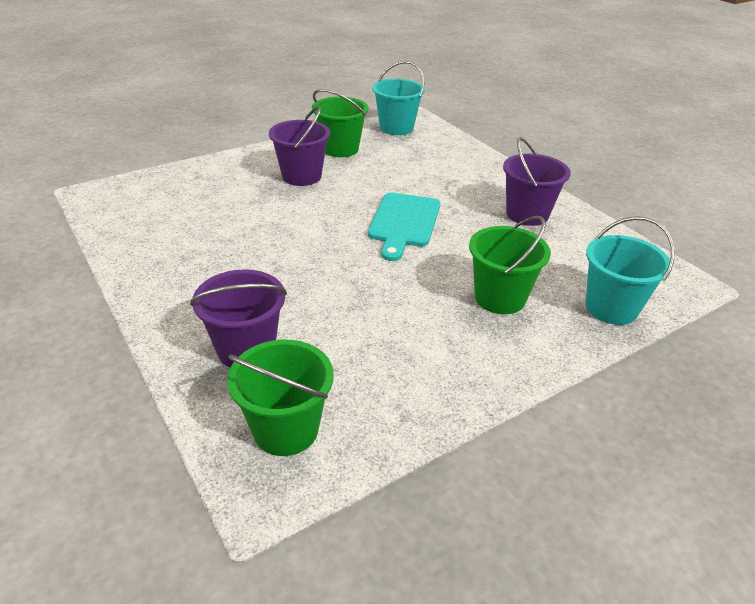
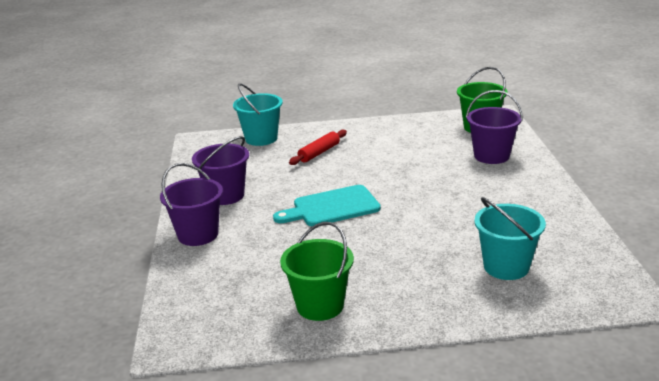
camera: 150 degrees left, 10 degrees down
(302, 176) = (390, 274): purple bucket -> purple bucket (198, 235)
(396, 128) = (217, 328): turquoise bucket -> turquoise bucket (506, 267)
(404, 223) = (332, 207): turquoise cutting board -> turquoise cutting board turned 150 degrees counterclockwise
(500, 298) = (319, 153): green bucket -> red rolling pin

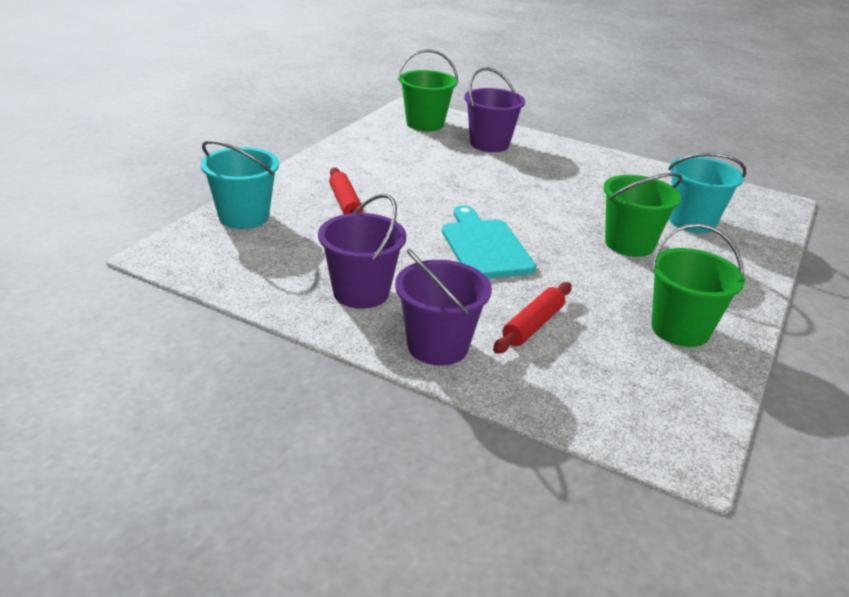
camera: 60 degrees left, 5 degrees up
(256, 254) = (533, 325): none -> red rolling pin
(332, 207) = (484, 246): turquoise cutting board -> turquoise cutting board turned 150 degrees clockwise
(419, 252) = (629, 244): none -> green bucket

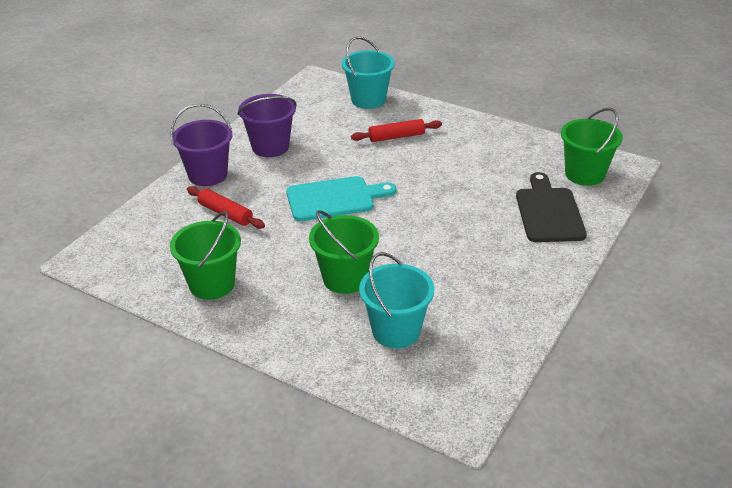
camera: 95 degrees right, 5 degrees up
(489, 144) = (548, 212): purple bucket -> black cutting board

